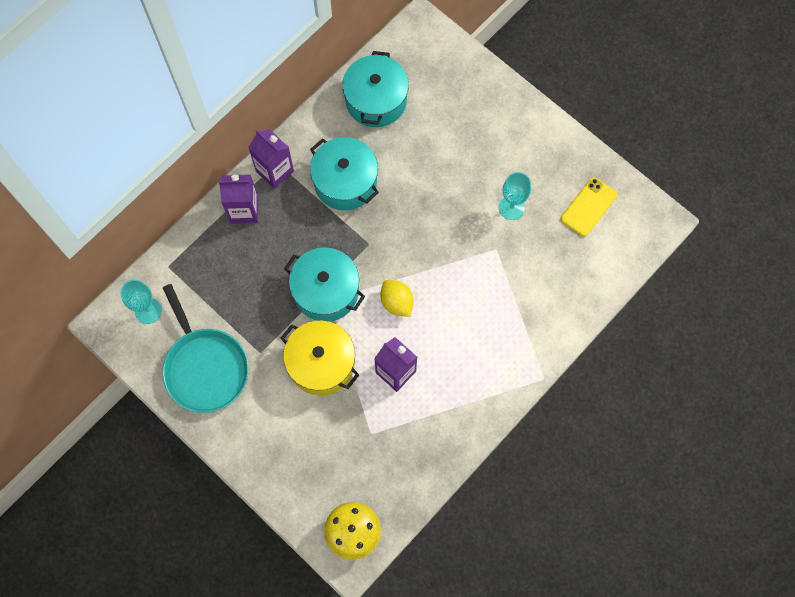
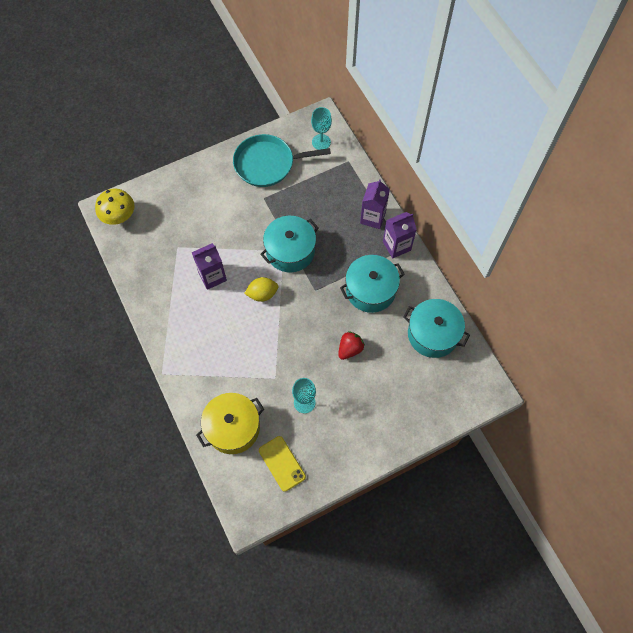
camera: 110 degrees right, 5 degrees down
(321, 363) = (239, 232): yellow pot -> yellow pot (233, 428)
(428, 181) = (350, 349): none -> red strawberry

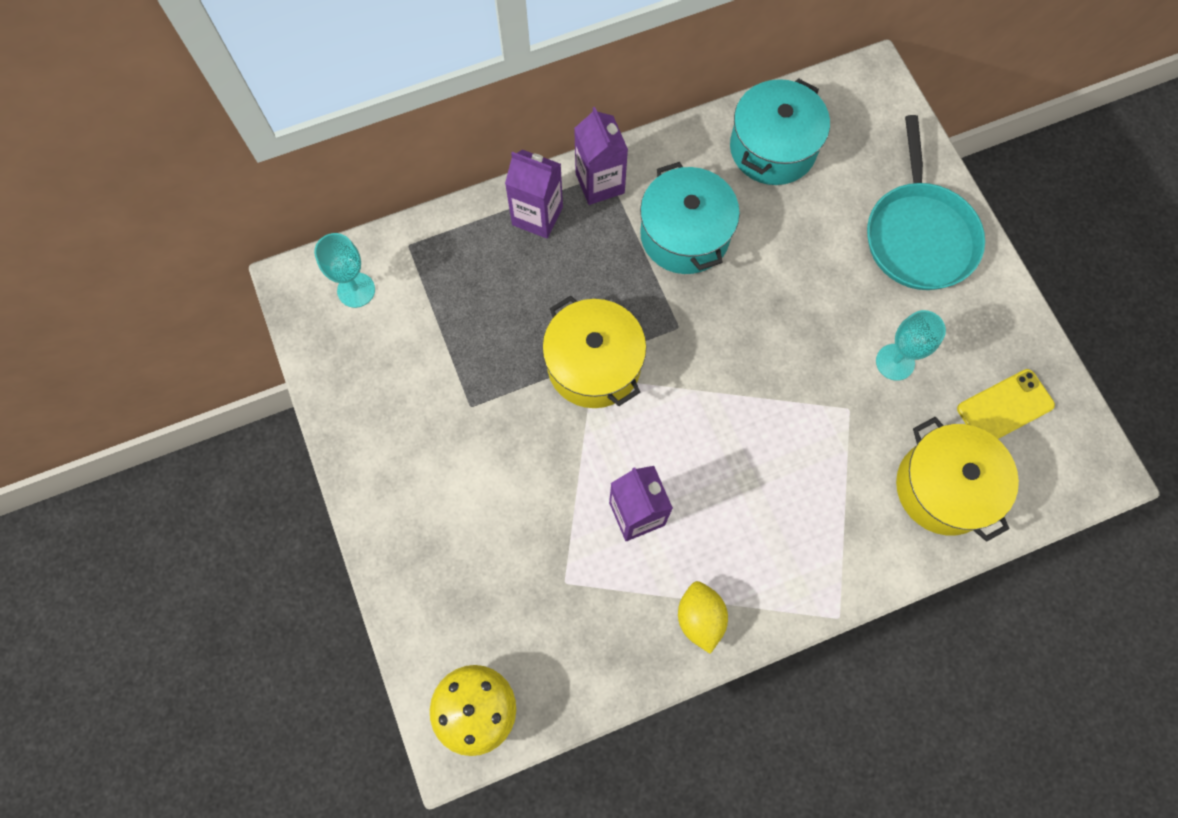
camera: 85 degrees left, 5 degrees up
(262, 294) = (681, 421): yellow lemon -> yellow lemon (700, 618)
(267, 164) = (391, 394): turquoise pan -> turquoise pan (919, 235)
(290, 251) = (594, 364): turquoise pot -> yellow pot
(350, 349) = (796, 279): red strawberry -> none

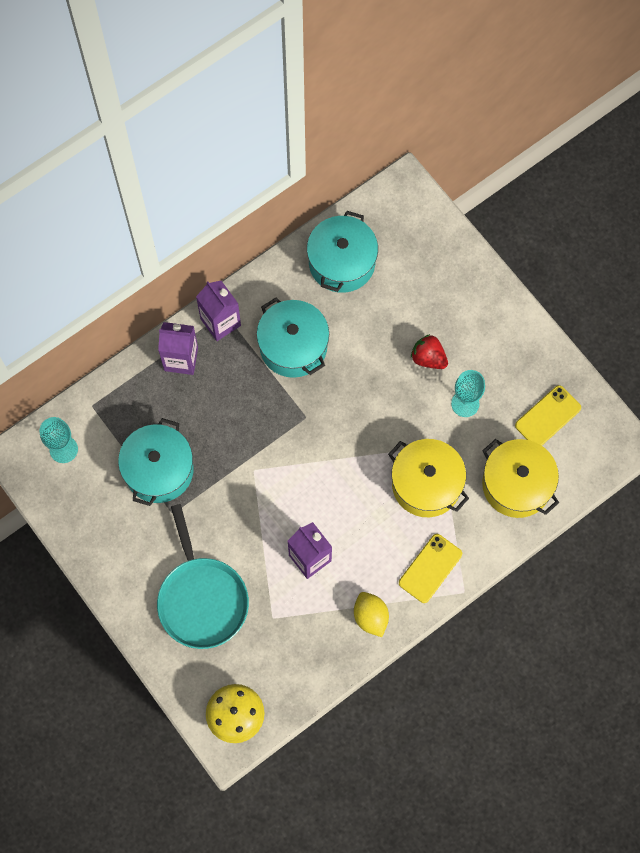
camera: 15 degrees left, 0 degrees up
(469, 346) = (159, 470): none -> turquoise pot
(594, 364) = (252, 460): yellow pot -> yellow pot (426, 484)
(798, 571) = (430, 568): none -> yellow phone
(858, 292) = (428, 358): none -> red strawberry
(919, 235) = (463, 304): turquoise pan -> turquoise pan (202, 599)

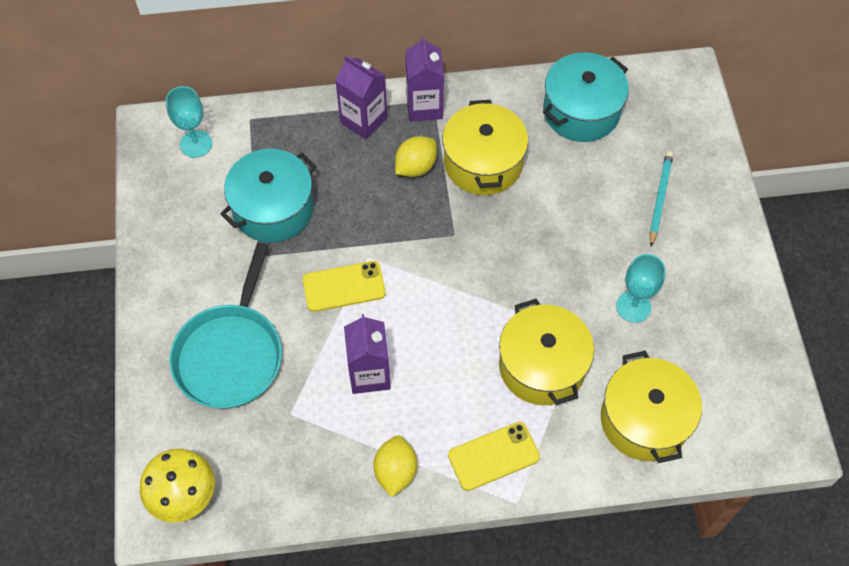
camera: 30 degrees right, 10 degrees down
(245, 377) = (415, 167): none -> yellow lemon
(293, 346) = (483, 163): turquoise pot -> yellow pot
(428, 358) = (619, 242): red strawberry -> none
(438, 306) = (660, 198): none -> turquoise pencil
(548, 416) = (721, 367): yellow phone -> yellow phone (344, 286)

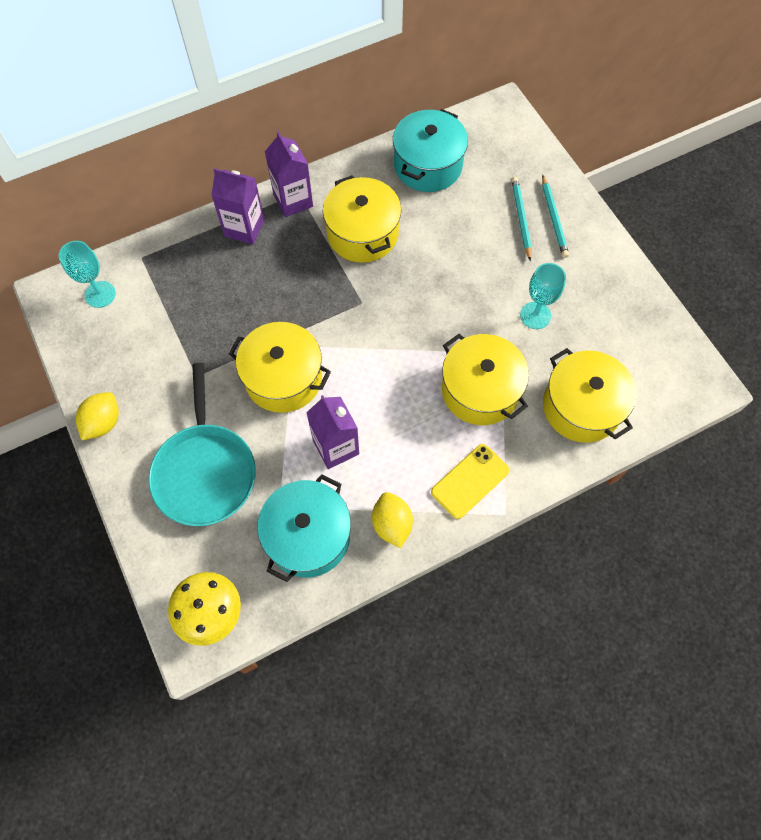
camera: 20 degrees left, 5 degrees up
(273, 209) = (193, 330): turquoise pot -> turquoise pot (308, 536)
(344, 286) = (283, 378): yellow phone -> yellow pot
(415, 167) = (306, 255): yellow lemon -> yellow lemon (103, 422)
(696, 209) = (553, 218): none -> turquoise pencil

